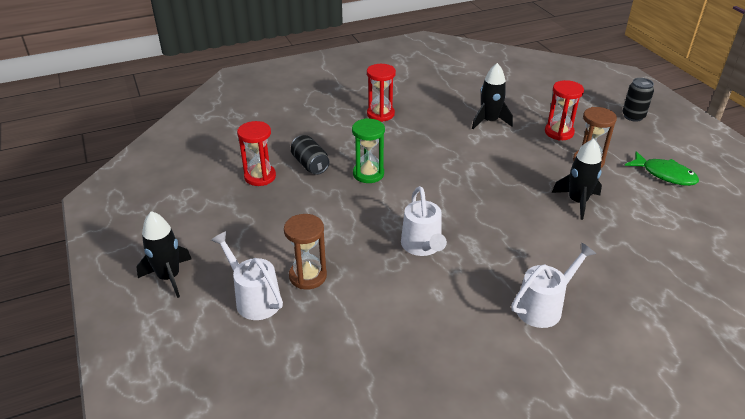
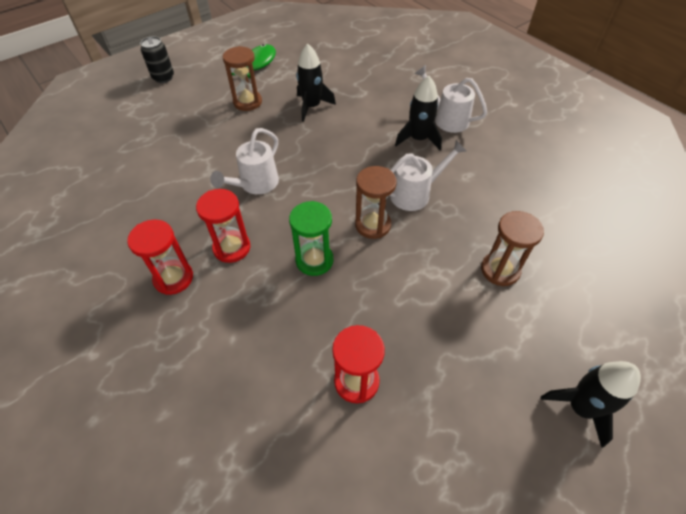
camera: 105 degrees left, 15 degrees up
(253, 298) = (554, 306): white watering can -> white watering can (255, 184)
(310, 164) = (311, 328): black can -> none
(393, 211) = (373, 225): none -> brown hourglass
(489, 121) = (182, 172): black rocket -> black rocket (418, 139)
(559, 132) = (199, 121): red hourglass -> red hourglass (232, 248)

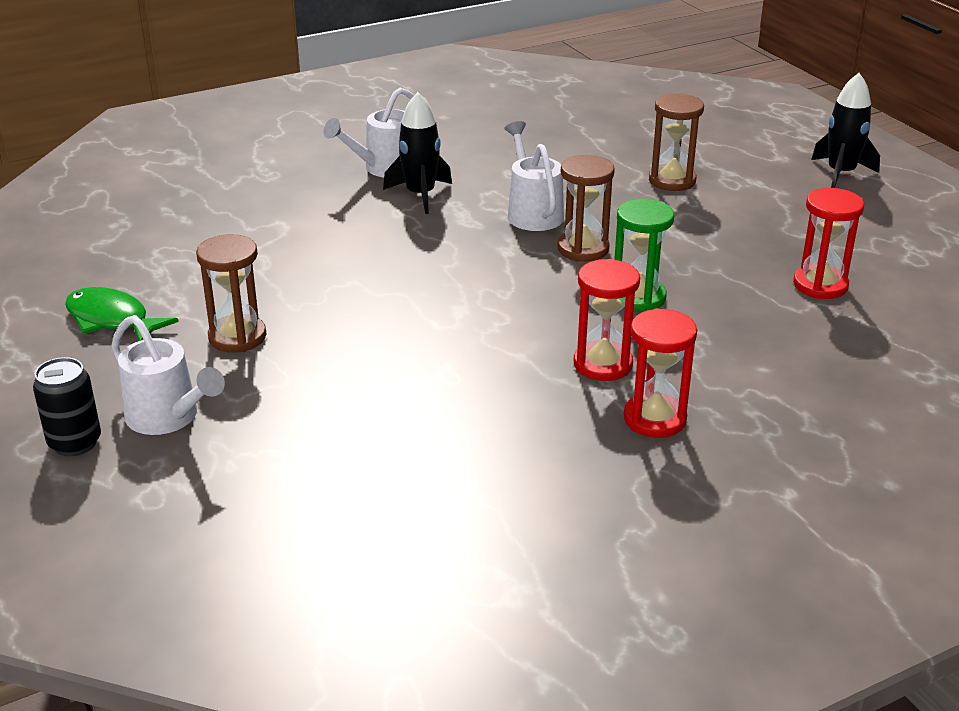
camera: 80 degrees left, 20 degrees down
(255, 184) = (470, 338): white watering can -> white watering can (169, 418)
(312, 107) = (291, 273): black rocket -> none

